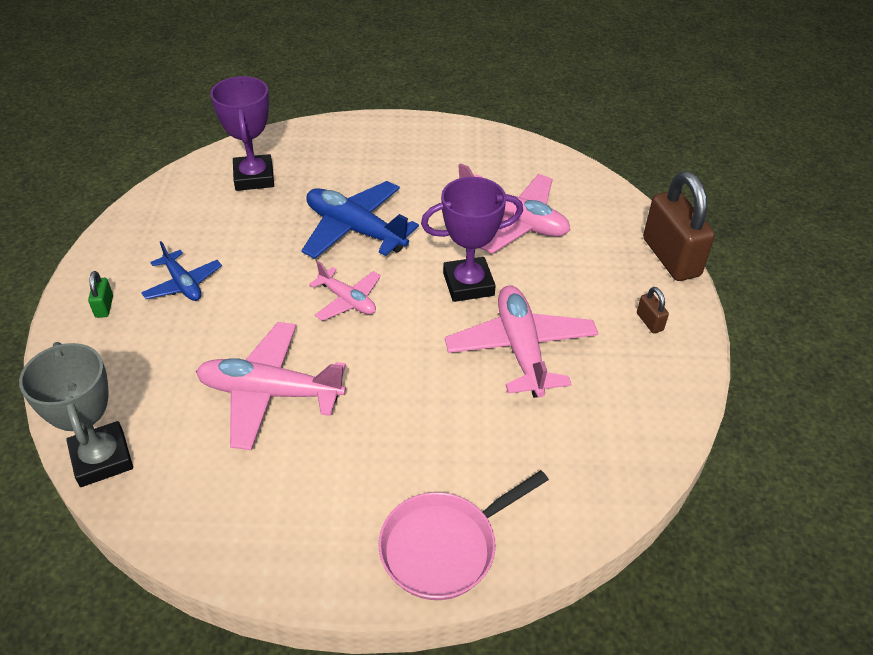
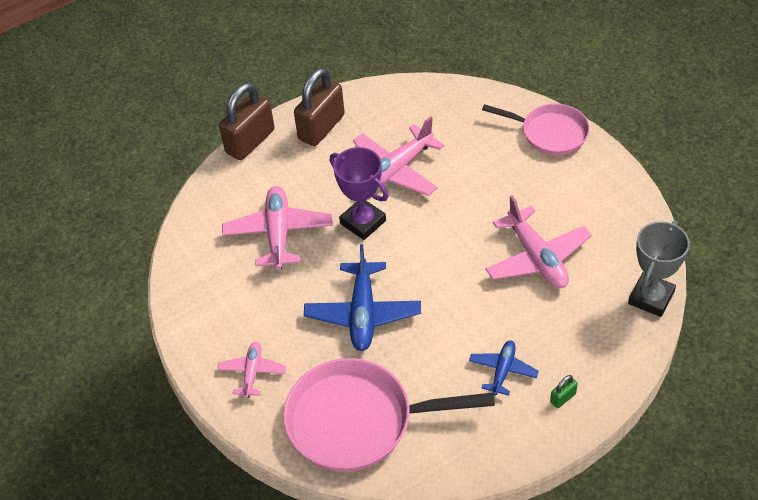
camera: 120 degrees left, 5 degrees up
(254, 177) = (358, 421): purple trophy -> pink pan
(347, 300) = (433, 272): pink plane -> pink plane (252, 372)
(649, 322) = (321, 127): brown padlock -> brown padlock, size x2.39

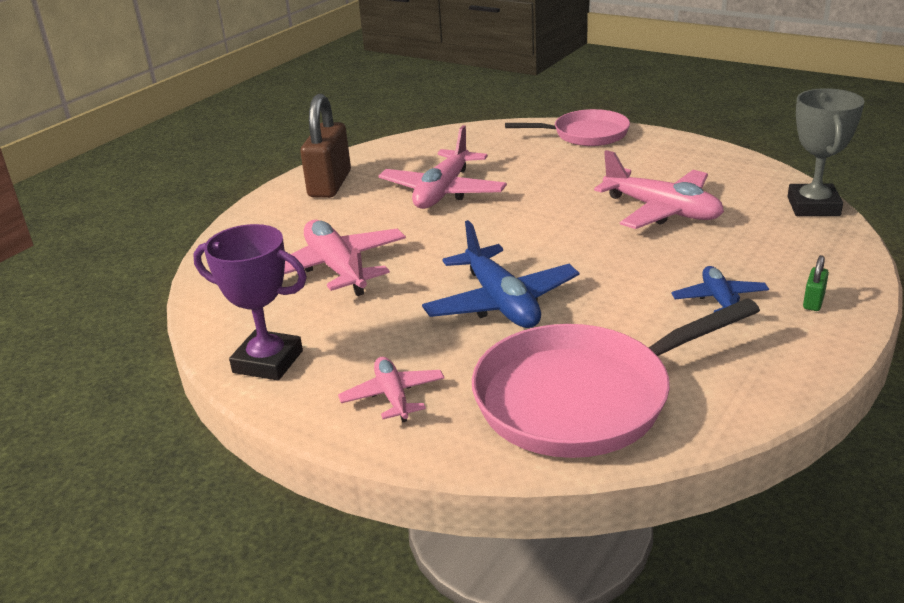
camera: 25 degrees left, 20 degrees down
(250, 141) = (248, 212): brown padlock -> none
(363, 222) = (437, 235): purple trophy -> purple trophy (268, 361)

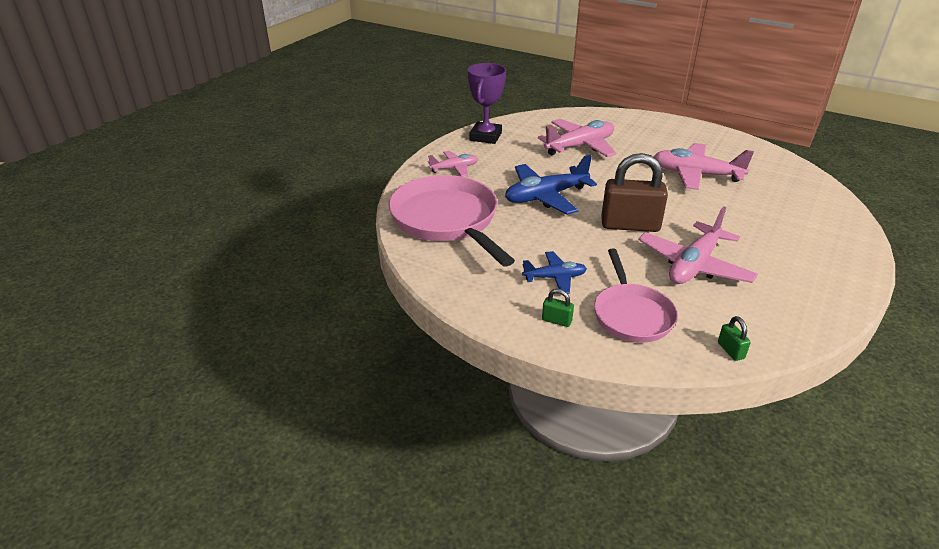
camera: 85 degrees right, 5 degrees up
(330, 184) = (693, 136): brown padlock -> brown padlock (630, 225)
(585, 134) = (841, 236): pink pan -> pink pan (631, 314)
(813, 206) = (730, 350): grey trophy -> green padlock

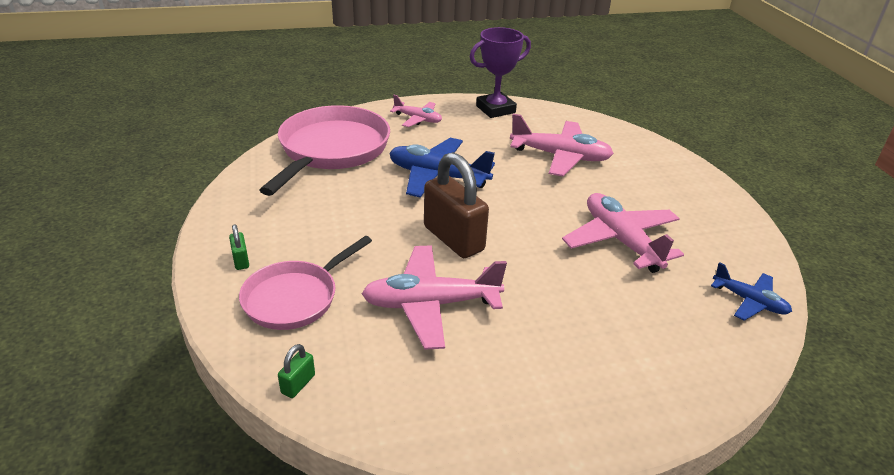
camera: 45 degrees right, 0 degrees up
(555, 278) = (307, 233): blue plane -> blue plane (749, 301)

